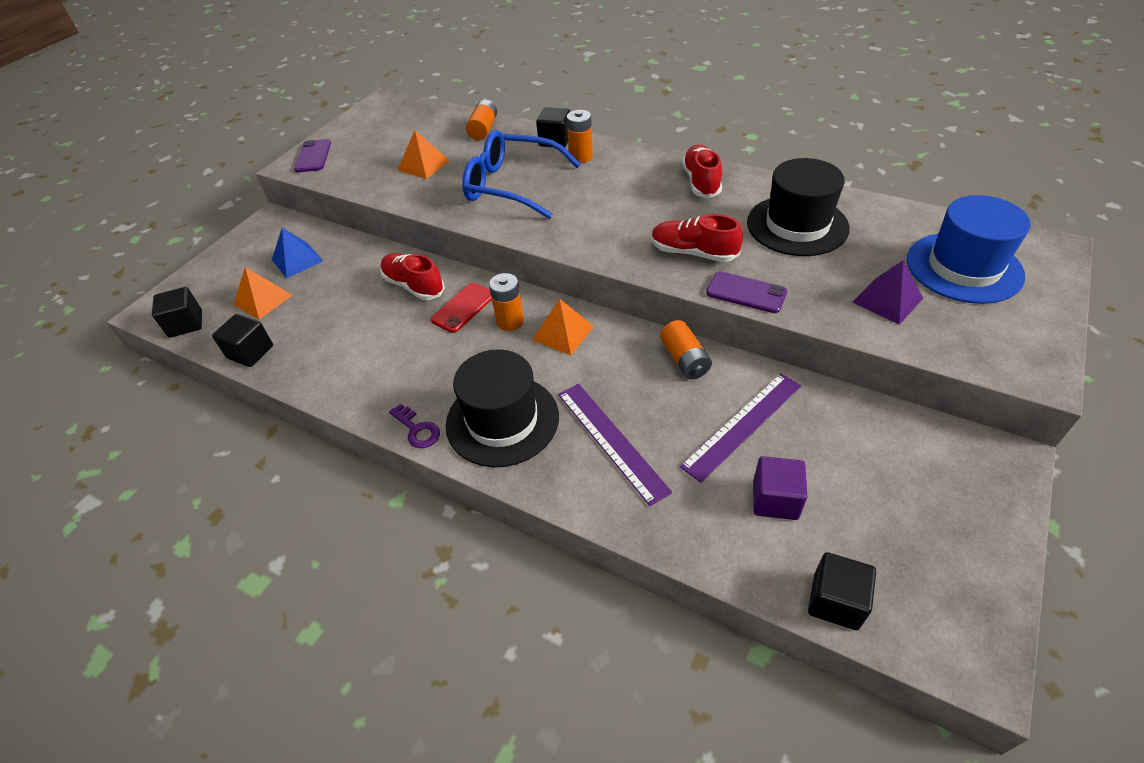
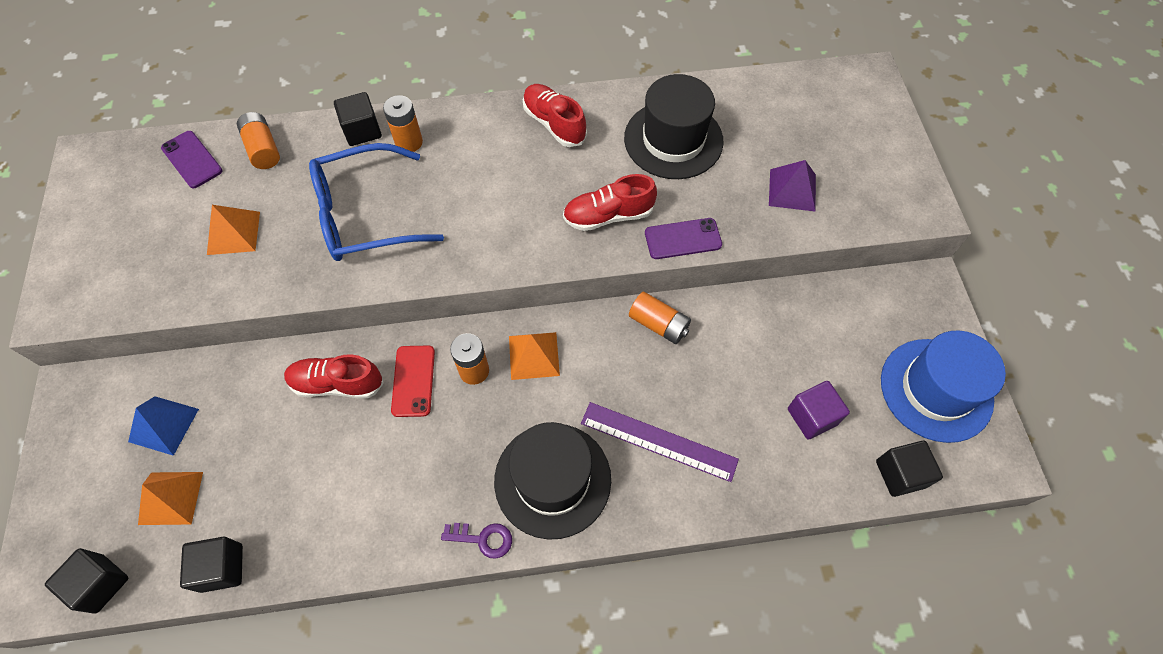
camera: 40 degrees left, 15 degrees up
(313, 156) = (69, 284): purple phone -> purple phone (192, 159)
(742, 425) = (746, 363): purple ruler -> none
(964, 267) = (824, 126): blue hat -> blue hat (936, 389)

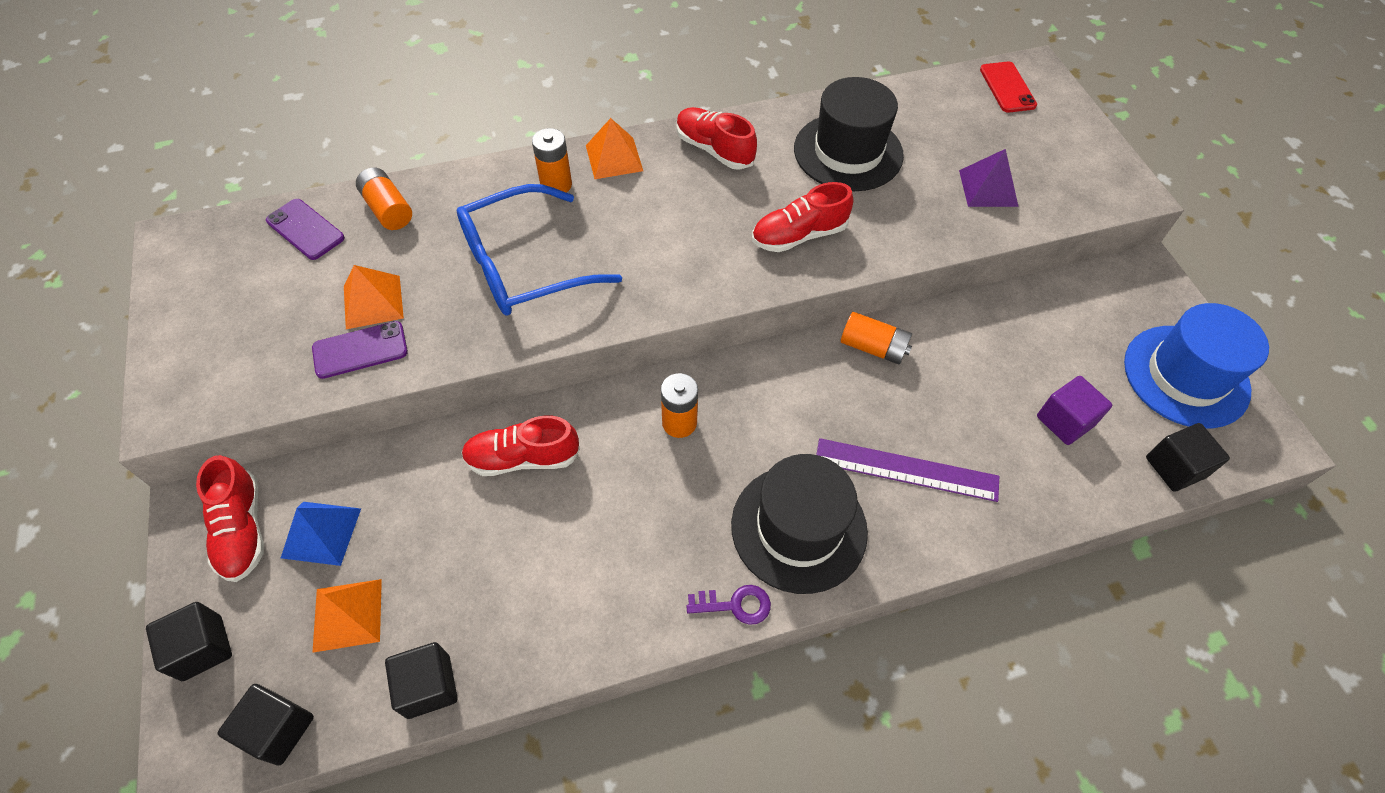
camera: 10 degrees left, 5 degrees down
(103, 413) = (242, 529): none -> red shoe
(362, 131) = (500, 178): black cube -> black cube (202, 648)
(413, 381) = (612, 443): red phone -> red phone (1007, 87)
(533, 355) = (743, 397): orange pyramid -> orange pyramid (614, 158)
(683, 239) = (886, 249): purple phone -> purple phone (360, 350)

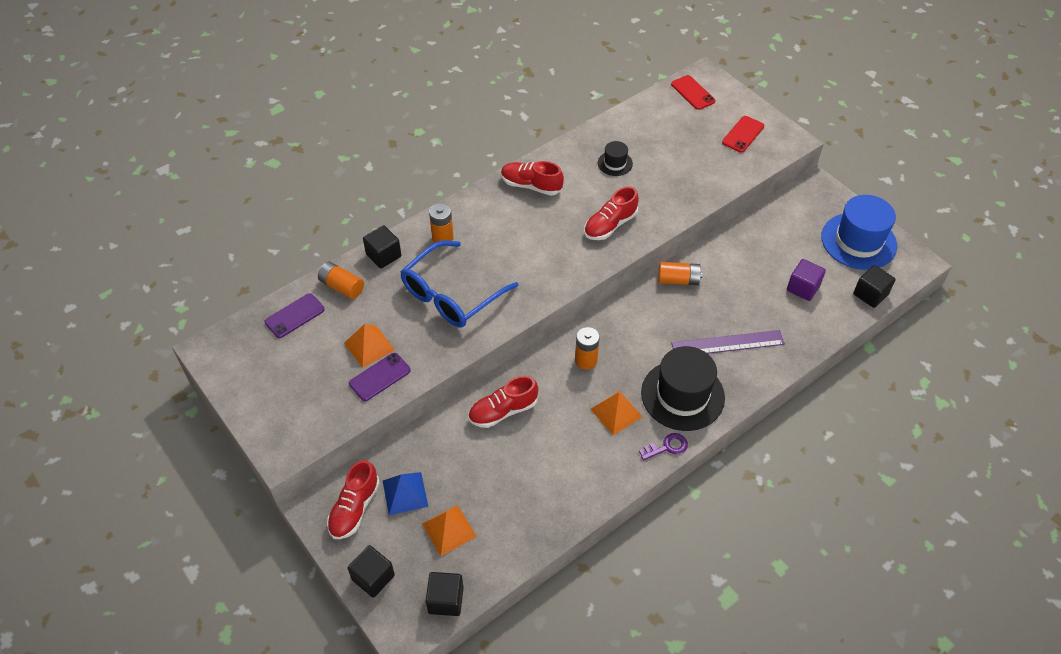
camera: 20 degrees left, 5 degrees down
(242, 529) = (354, 508): red shoe -> red shoe turned 60 degrees clockwise
(305, 229) = (294, 316): purple phone -> purple phone turned 60 degrees counterclockwise
(428, 686) = (518, 548): black cube -> black cube (383, 255)
(614, 158) = (470, 209): orange pyramid -> orange pyramid (616, 412)
(848, 152) = (615, 163): black hat -> black hat, size x0.48
(988, 188) = (708, 162): purple pyramid -> none
(1059, 163) = (743, 134): none -> red phone

